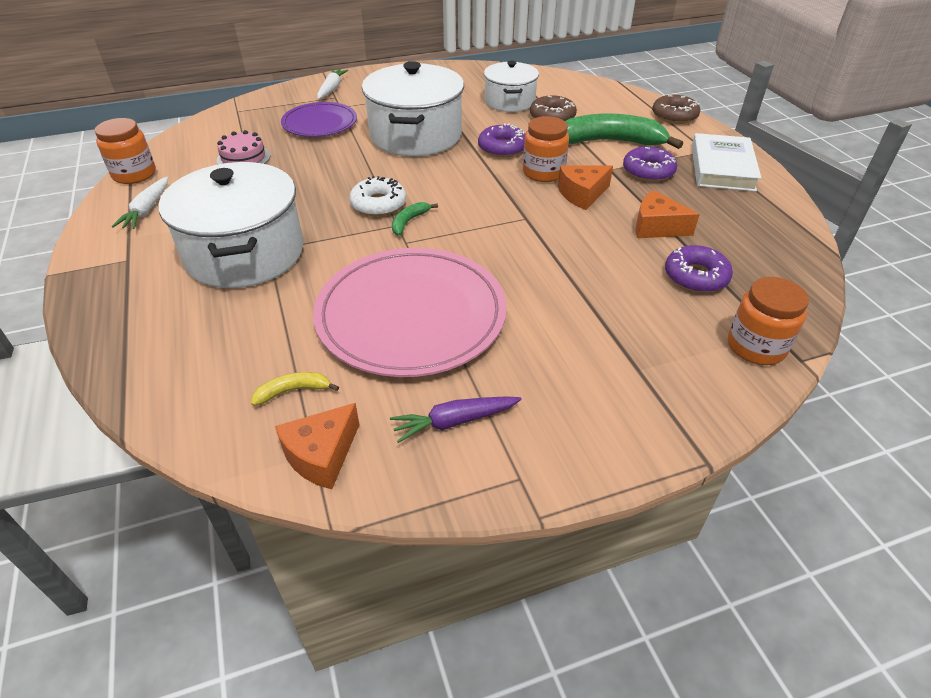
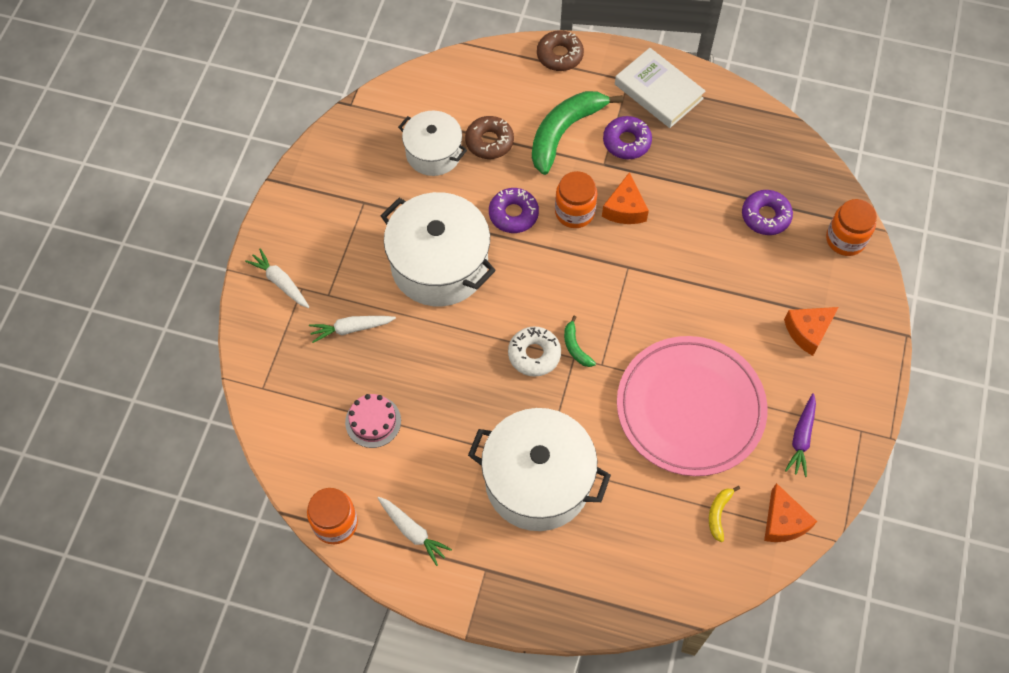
camera: 55 degrees left, 20 degrees up
(320, 123) = (351, 329): purple plate -> white carrot
(657, 227) = (699, 194): orange cheese -> orange cheese (808, 331)

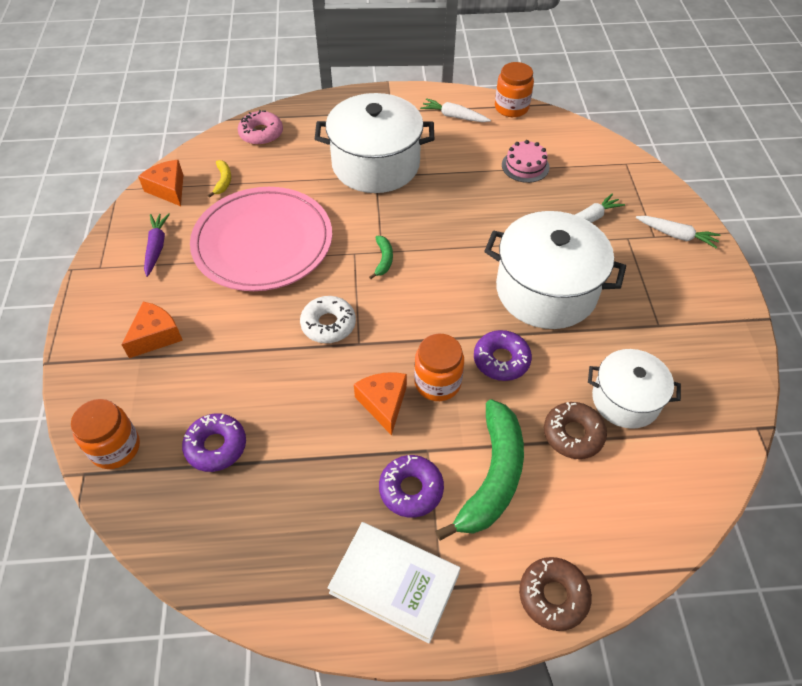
camera: 160 degrees right, 10 degrees down
(534, 354) = (418, 244): white donut -> white donut (328, 324)
(575, 347) = (383, 260): green banana -> green banana turned 45 degrees clockwise
(659, 583) = (261, 134): none -> pink donut

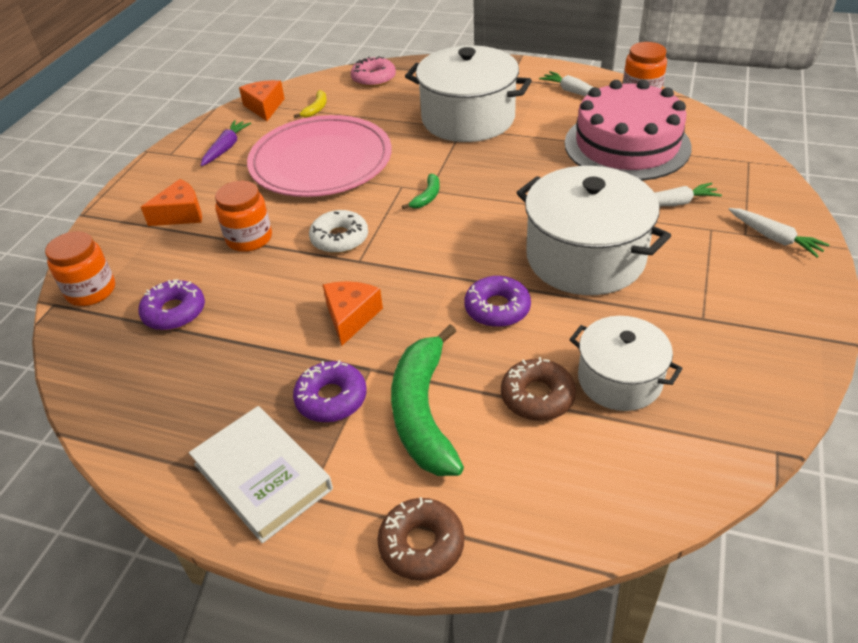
camera: 25 degrees right, 10 degrees down
(437, 382) = (417, 312): orange jar -> orange jar (249, 238)
(492, 477) = (423, 411): green banana -> green banana turned 135 degrees clockwise
(525, 166) = (627, 145): pink cake -> pink cake, size x2.29

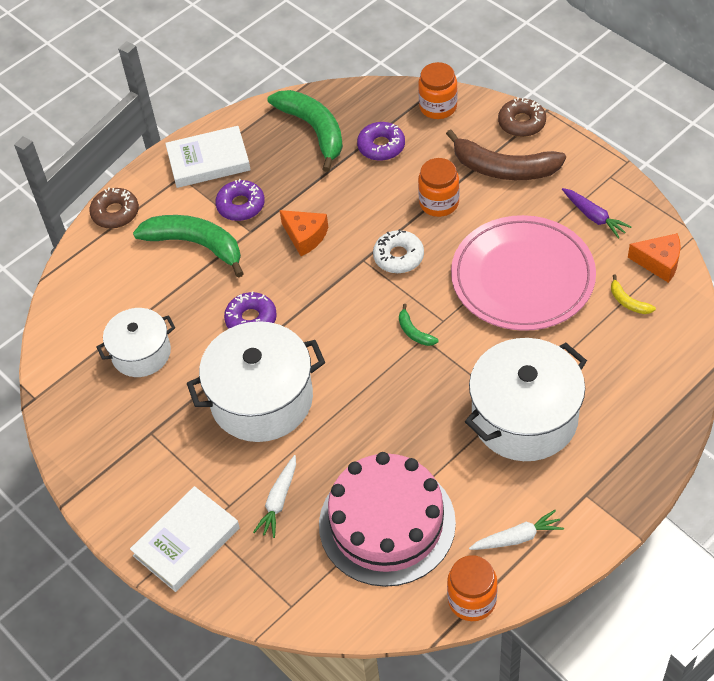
camera: 120 degrees right, 10 degrees up
(162, 385) = (314, 130): none -> green banana
(181, 214) = (503, 168): orange cheese -> brown banana
(374, 78) = (667, 371): pink donut -> none
(537, 396) = (163, 304): brown donut -> brown donut (521, 123)
(774, 238) = (186, 542): white carrot -> white book

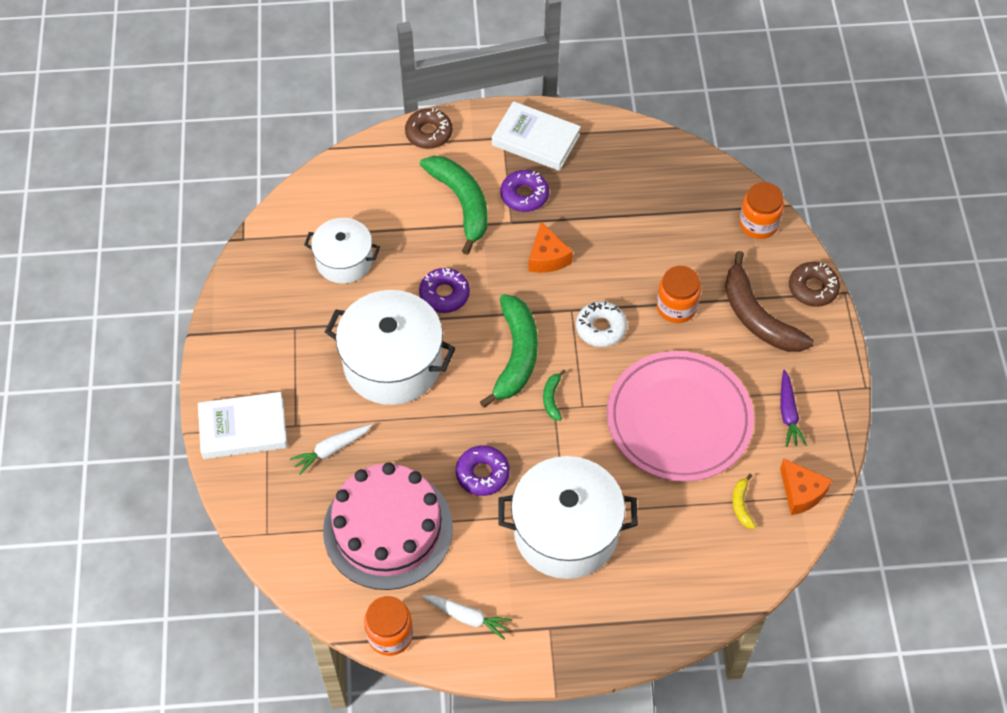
camera: 35 degrees right, 5 degrees up
(314, 130) = (640, 172): green banana -> green banana (516, 355)
(381, 146) = (679, 225): purple donut -> purple donut (482, 474)

